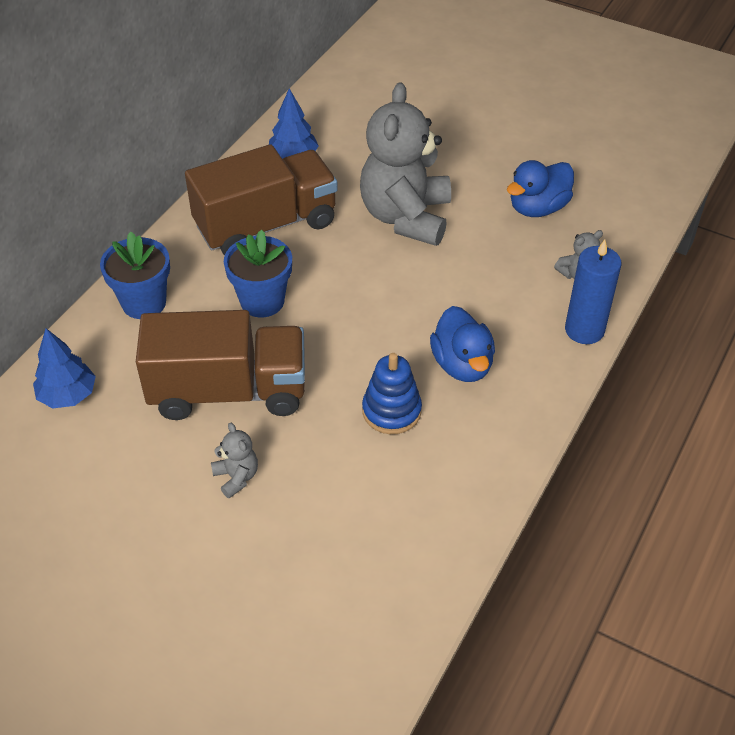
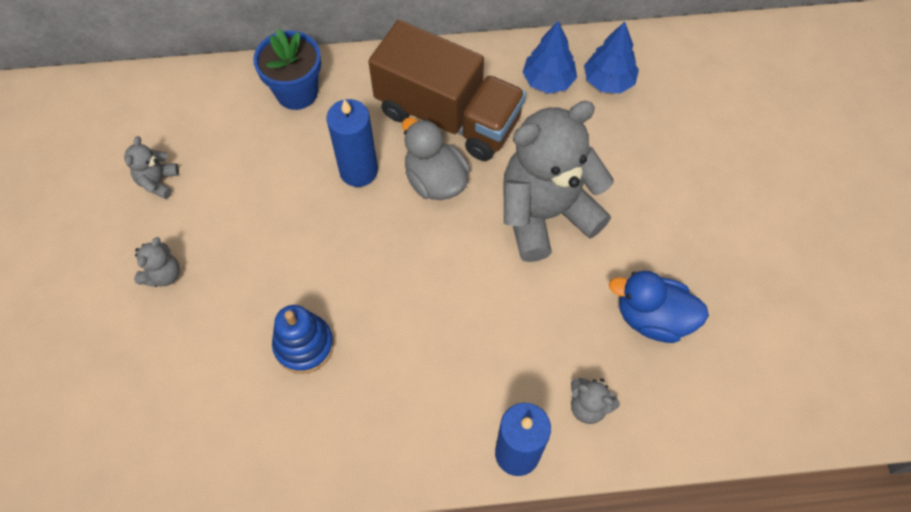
camera: 55 degrees right, 15 degrees up
(68, 395) = (171, 110): blue tree -> blue tree (608, 81)
(135, 438) = (158, 181): none -> grey teddy bear
(228, 391) = (245, 211): brown truck -> none
(262, 301) = (358, 171): blue flower pot -> blue candle
(317, 261) = (435, 180): none -> grey duck
(462, 365) = (396, 370): blue duck -> none

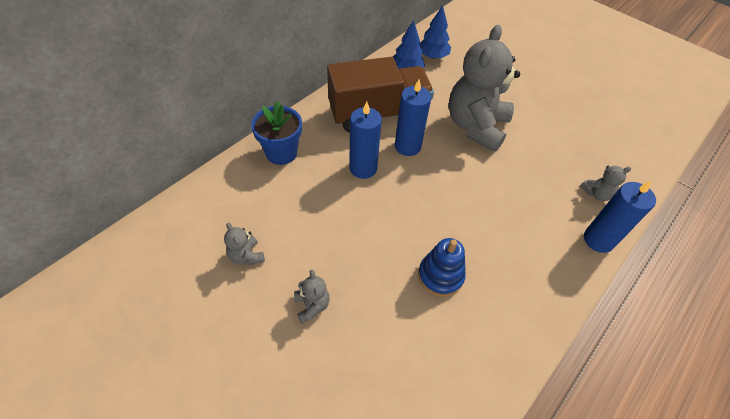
camera: 45 degrees left, 10 degrees down
(435, 180) = (407, 146): grey duck -> blue candle
(653, 318) = (571, 138): blue duck -> none

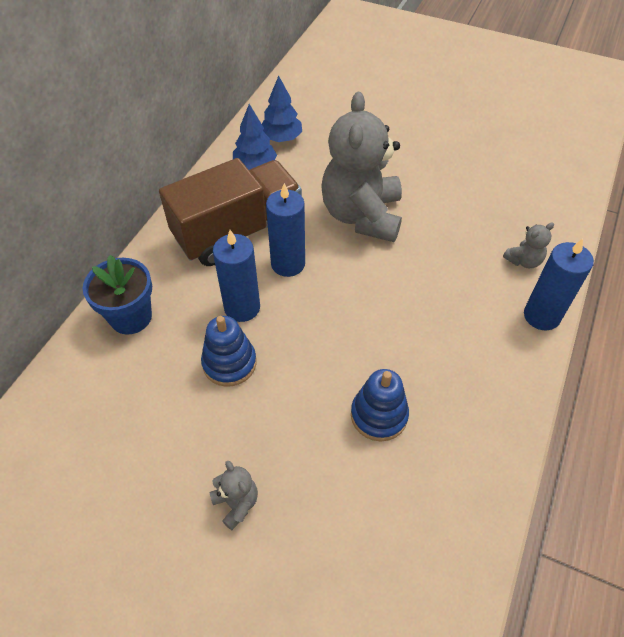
camera: 15 degrees left, 0 degrees up
(246, 256) = (131, 467): grey teddy bear -> none
(340, 205) = (229, 363): none -> blue stacking toy

